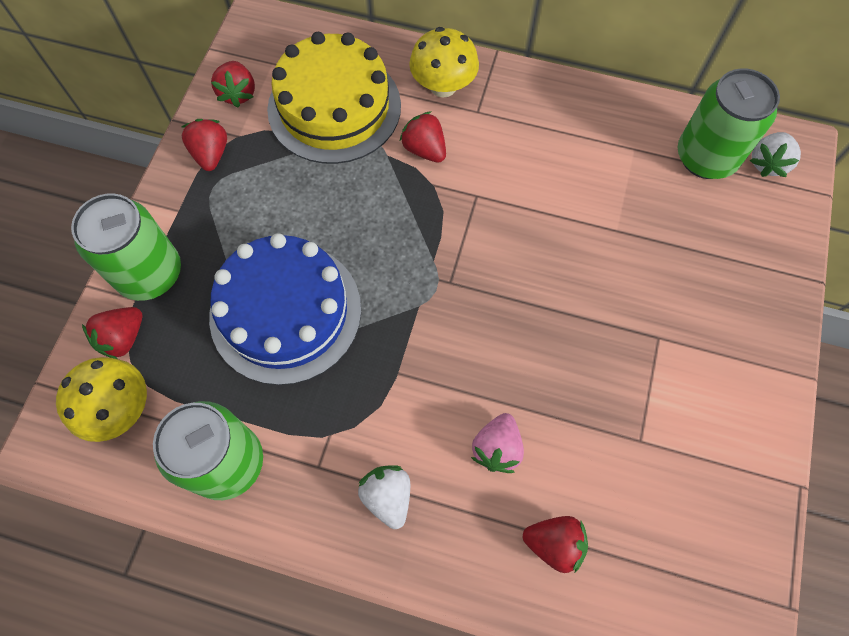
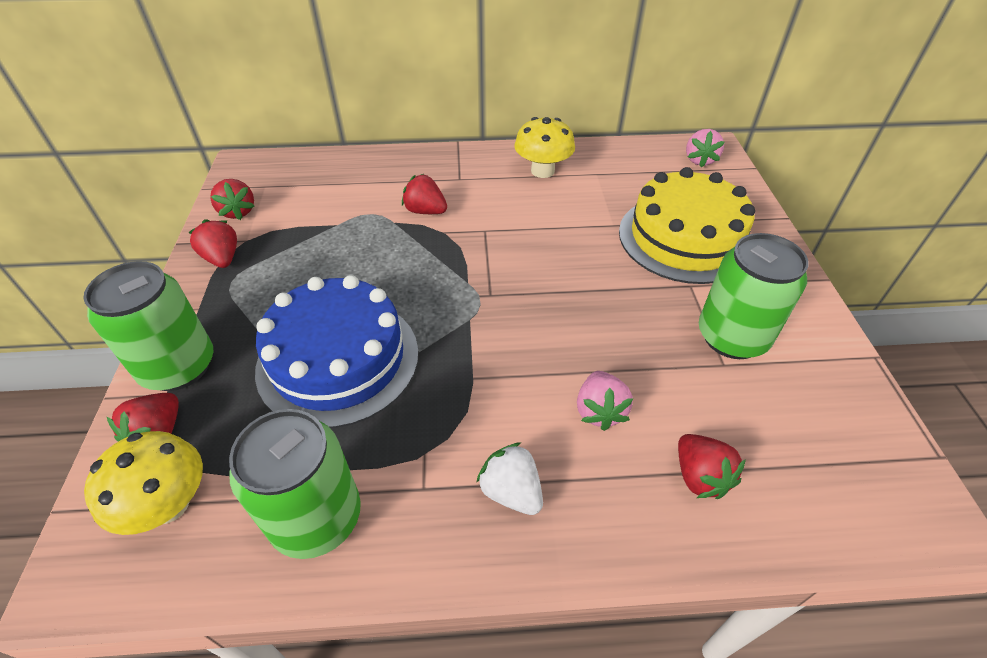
camera: 20 degrees left, 20 degrees down
(334, 107) = (332, 202): yellow cake -> yellow cake (685, 238)
(443, 86) = (423, 170): yellow mushroom -> yellow mushroom (542, 171)
(554, 543) = (699, 477): red strawberry -> red strawberry turned 75 degrees clockwise
(706, 157) = (653, 166): green can -> green can (732, 337)
(767, 163) = (699, 160): white strawberry -> pink strawberry

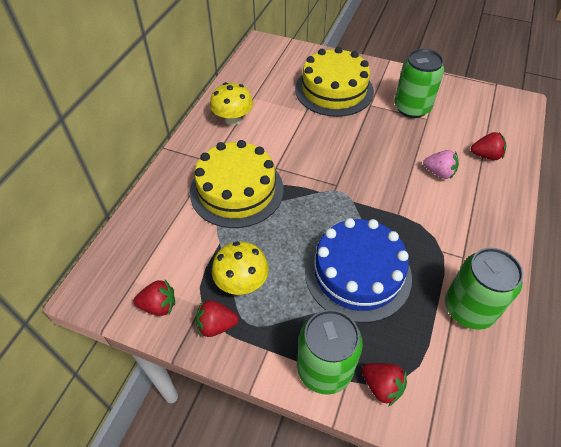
camera: 65 degrees left, 5 degrees up
(168, 504) = (439, 384): yellow mushroom -> yellow mushroom (241, 282)
(425, 211) = (236, 190): red strawberry -> yellow cake
(511, 491) = (475, 223): white strawberry -> none
(699, 160) = (271, 53): pink strawberry -> none

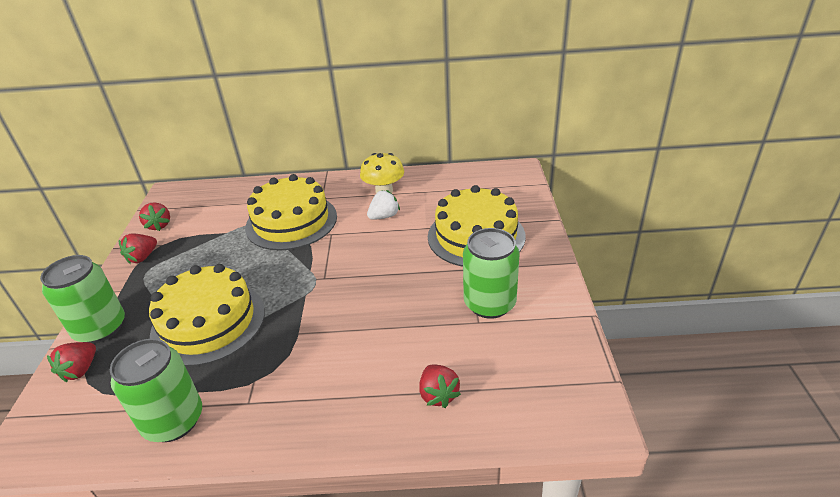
camera: 70 degrees right, 15 degrees down
(216, 325) = (142, 257): red strawberry -> red strawberry turned 120 degrees counterclockwise
(241, 282) = (187, 256): yellow mushroom -> none
(273, 129) = (384, 216): none -> white strawberry
(357, 273) = (208, 322): blue cake -> yellow cake
(439, 173) = (380, 353): pink strawberry -> none

